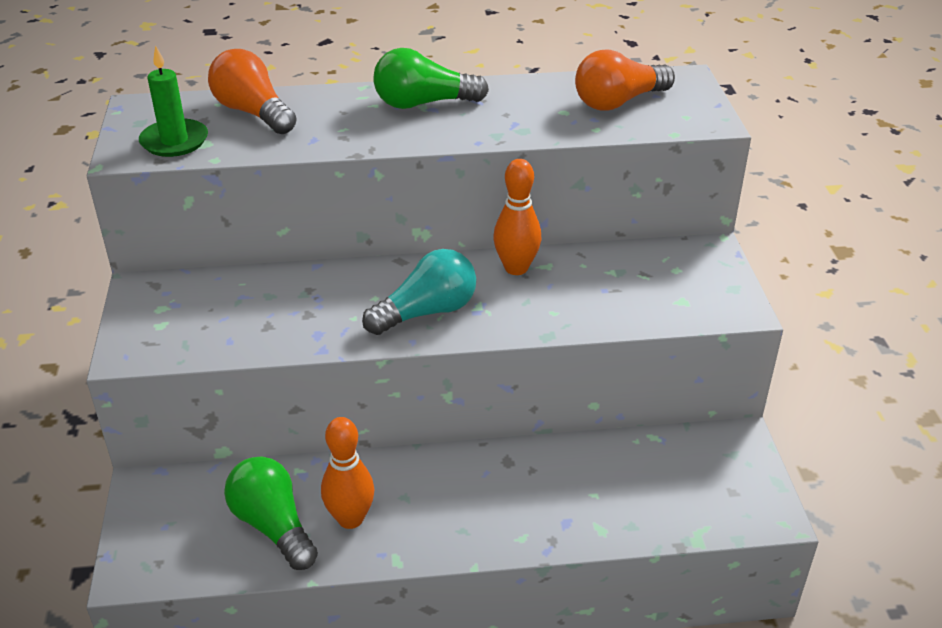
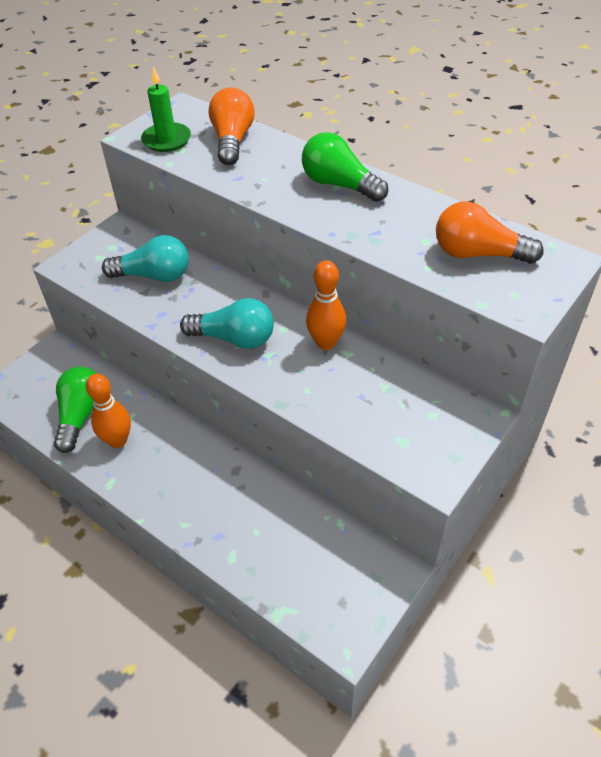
camera: 45 degrees right, 10 degrees up
(256, 307) = (154, 276): none -> turquoise light bulb

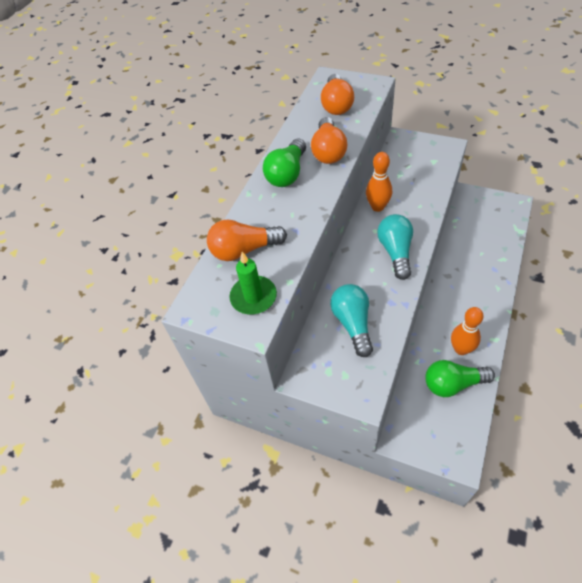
camera: 100 degrees left, 5 degrees up
(367, 225) = (328, 151): none -> orange light bulb

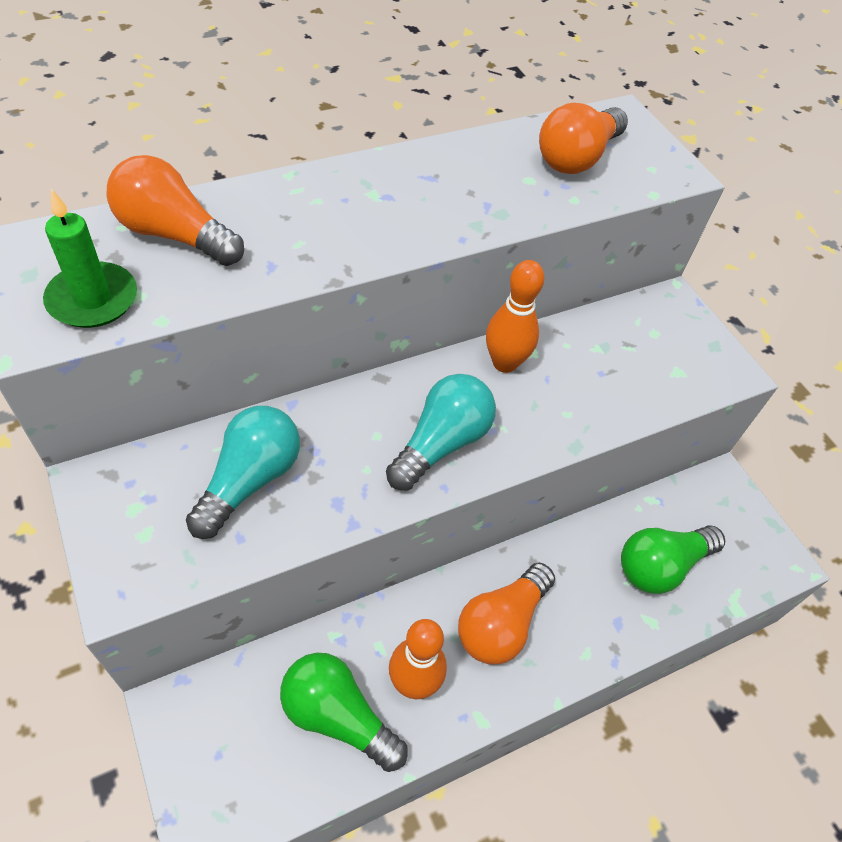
camera: 30 degrees right, 0 degrees up
(287, 174) = (373, 190): green light bulb -> green light bulb (660, 566)
(328, 151) = (470, 206): orange light bulb -> orange light bulb (501, 624)

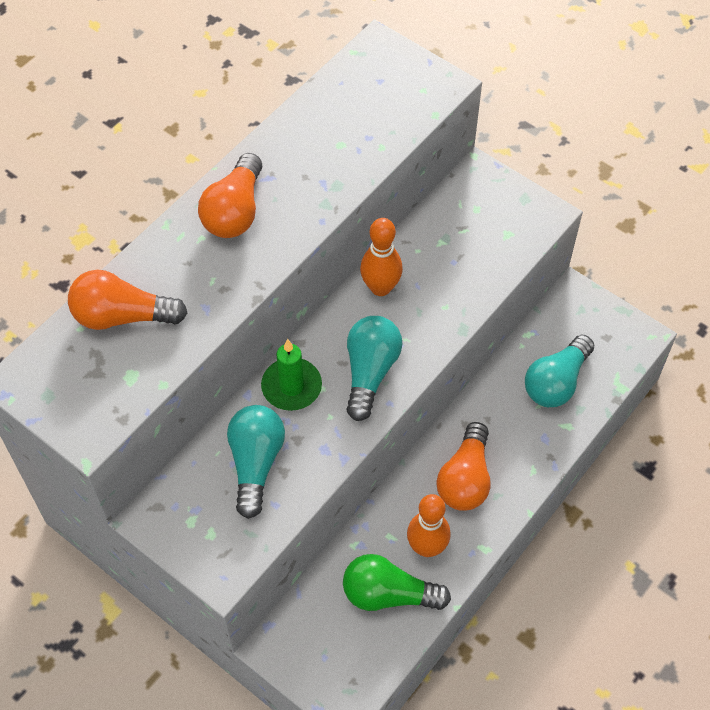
camera: 20 degrees left, 5 degrees up
(93, 299) = (106, 392): green candle -> green candle (291, 386)
(577, 158) = (364, 107): orange light bulb -> orange light bulb (235, 211)
(660, 566) = (556, 382): green light bulb -> turquoise light bulb

